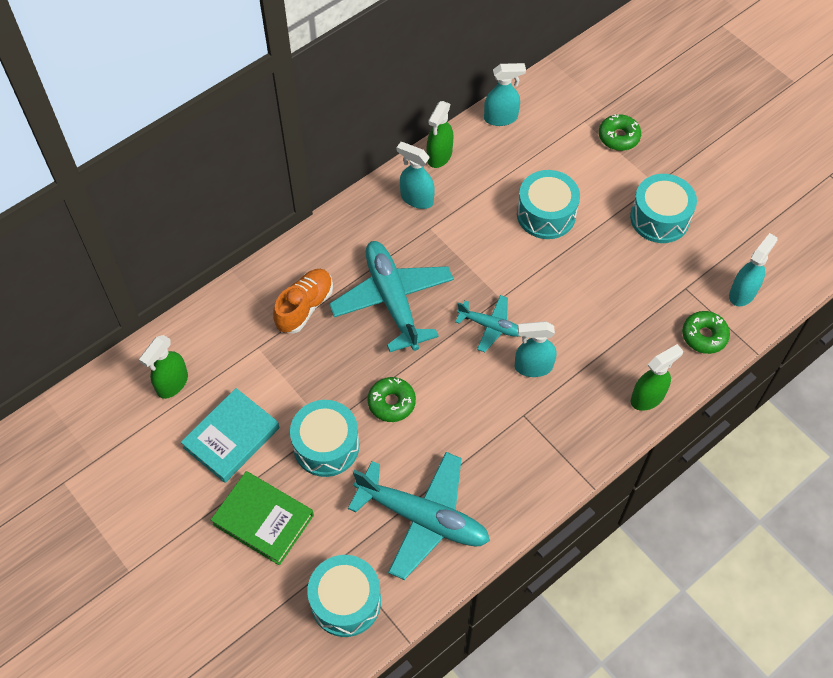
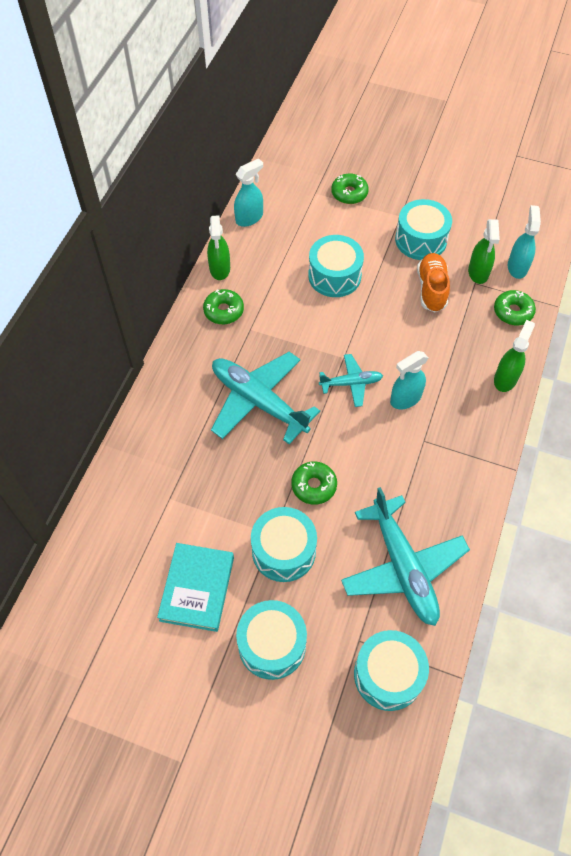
camera: 30 degrees left, 0 degrees up
(172, 384) = (113, 570): green spray bottle -> green spray bottle (478, 272)
(263, 520) = (272, 645): green book -> turquoise drum
(305, 307) = (188, 443): orange shoe -> orange shoe (431, 289)
(416, 199) = (223, 311): turquoise spray bottle -> green donut
(423, 518) = (403, 567): turquoise plane -> turquoise plane turned 75 degrees clockwise

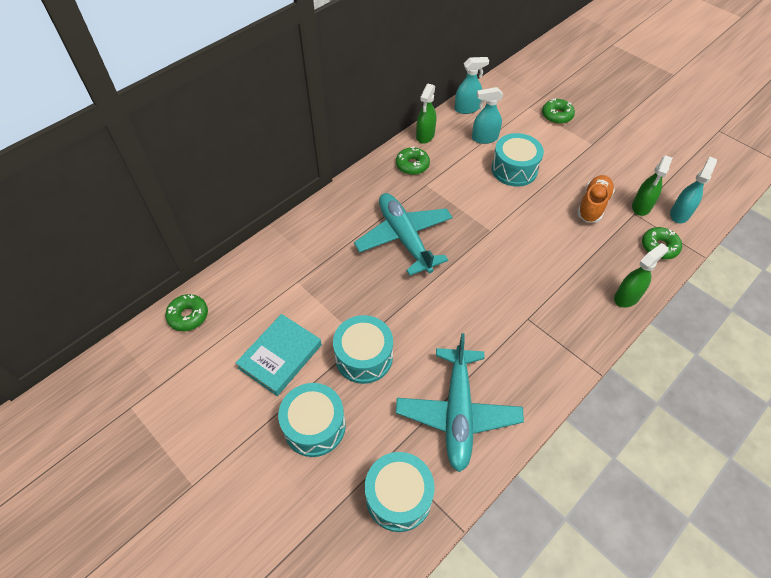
camera: 25 degrees right, 5 degrees down
(314, 486) = (415, 317): green donut -> green donut (188, 316)
(351, 383) = (487, 252): turquoise plane -> none
(405, 399) = (527, 280): turquoise spray bottle -> turquoise spray bottle (484, 138)
(421, 240) = (601, 166): turquoise drum -> none

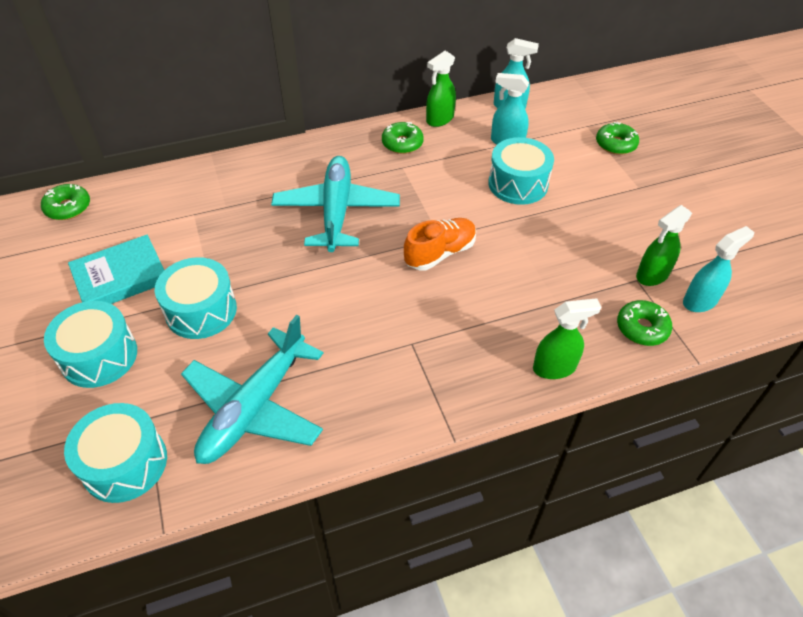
camera: 25 degrees right, 5 degrees down
(593, 205) = (588, 253): orange shoe -> orange shoe (440, 253)

